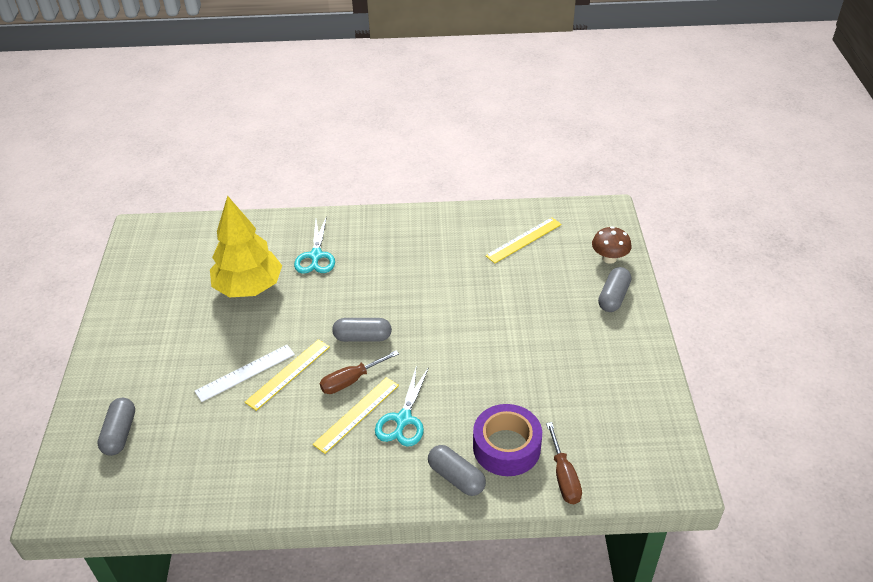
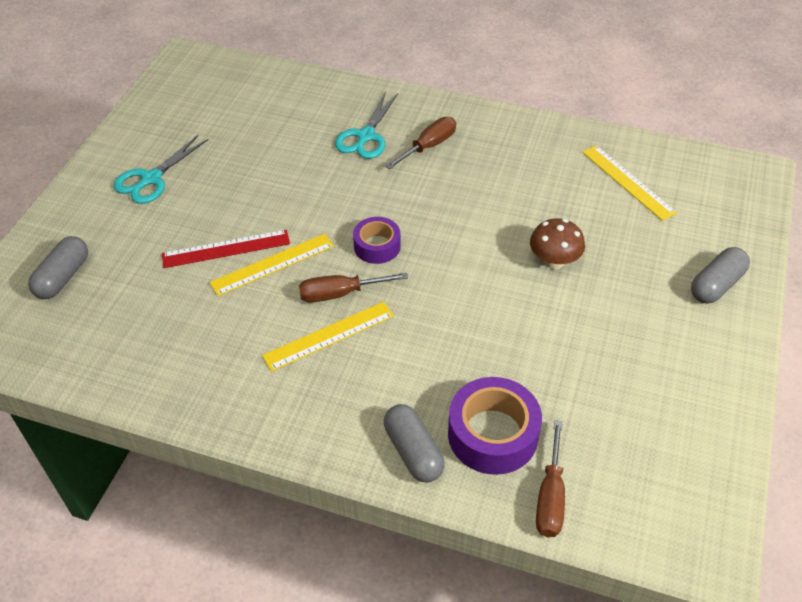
camera: 20 degrees right, 5 degrees up
(245, 373) = (226, 249): white ruler -> red ruler
(249, 287) = (274, 152): yellow tree -> none
(362, 337) = (377, 246): grey capsule -> purple tape
(368, 251) = (428, 146): none -> brown screwdriver
(403, 419) = (381, 359): turquoise scissors -> turquoise scissors (151, 179)
(524, 240) = (627, 182): yellow ruler -> yellow ruler turned 75 degrees clockwise
(609, 258) = (731, 234): brown mushroom -> brown mushroom (554, 261)

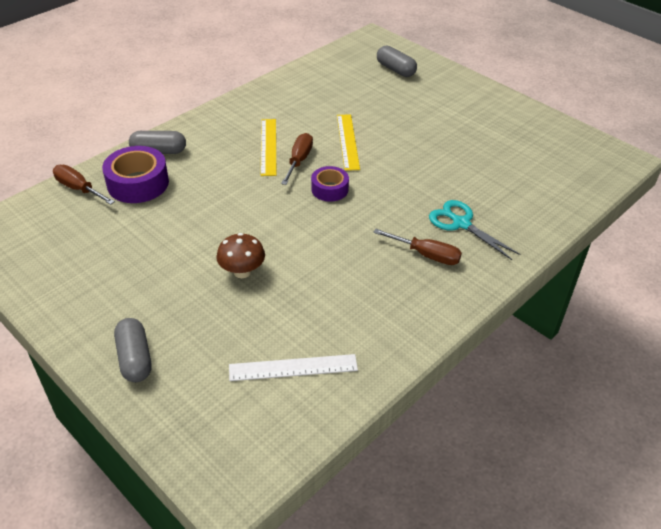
camera: 115 degrees right, 5 degrees down
(151, 179) = (469, 113): turquoise scissors -> none
(226, 249) = (376, 127): red ruler -> none
(428, 146) = (426, 255): brown screwdriver -> brown screwdriver turned 45 degrees counterclockwise
(627, 182) = (293, 367): yellow ruler -> white ruler

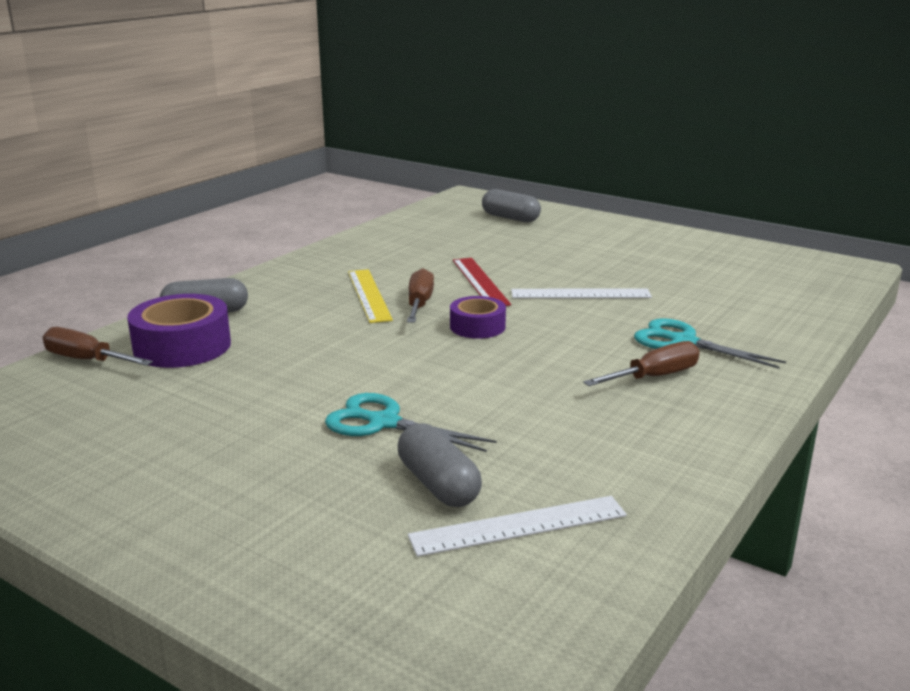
camera: 10 degrees left, 20 degrees down
(135, 358) = (237, 548): grey capsule -> grey capsule (438, 484)
(242, 272) = (383, 423): brown mushroom -> turquoise scissors
(348, 141) = (480, 281): yellow ruler -> red ruler
(412, 164) = (580, 294): none -> white ruler
(426, 255) = (654, 377): brown screwdriver -> brown screwdriver turned 45 degrees counterclockwise

